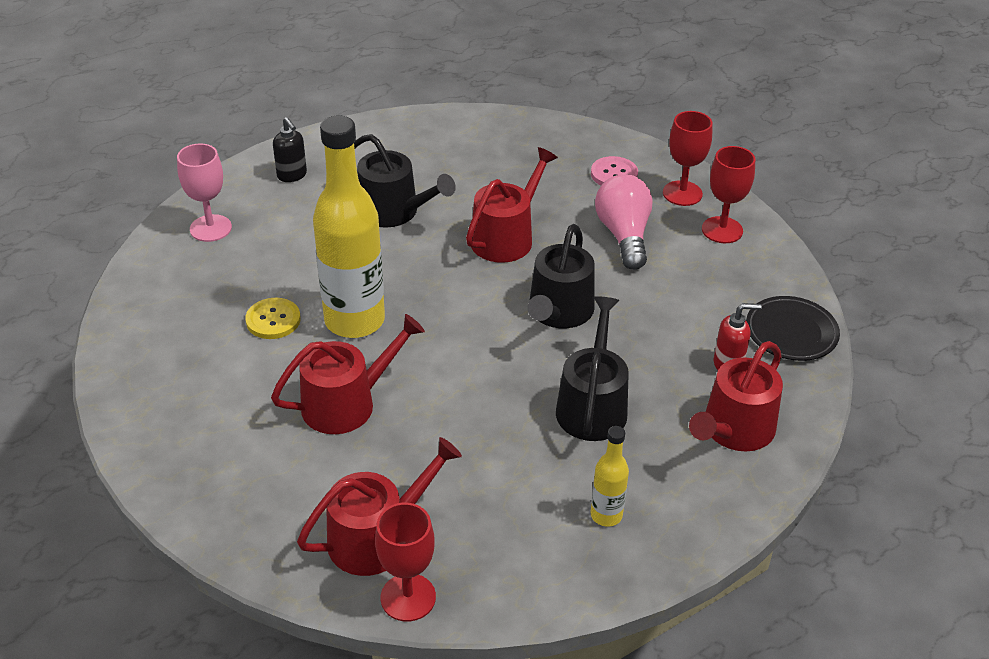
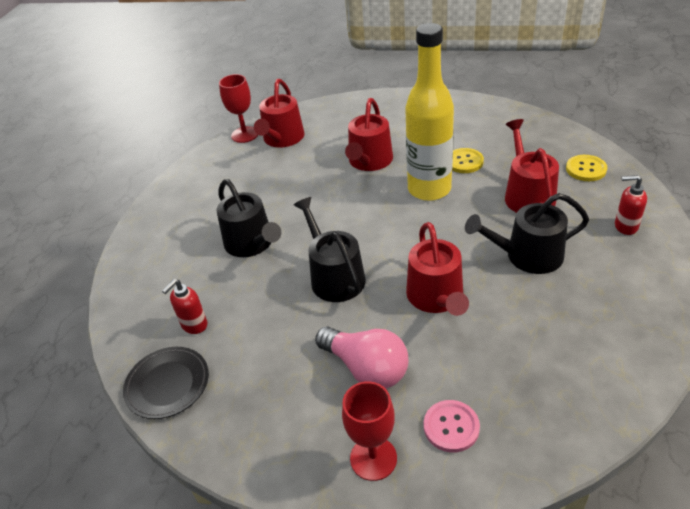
camera: 140 degrees right, 0 degrees up
(210, 228) = (586, 169): pink goblet -> yellow button
(292, 175) = (625, 226): black soap dispenser -> red soap dispenser
(606, 515) = (193, 207): yellow bottle -> none
(722, 230) = (299, 443): red goblet -> none
(734, 430) = (159, 288): red watering can -> red watering can (527, 195)

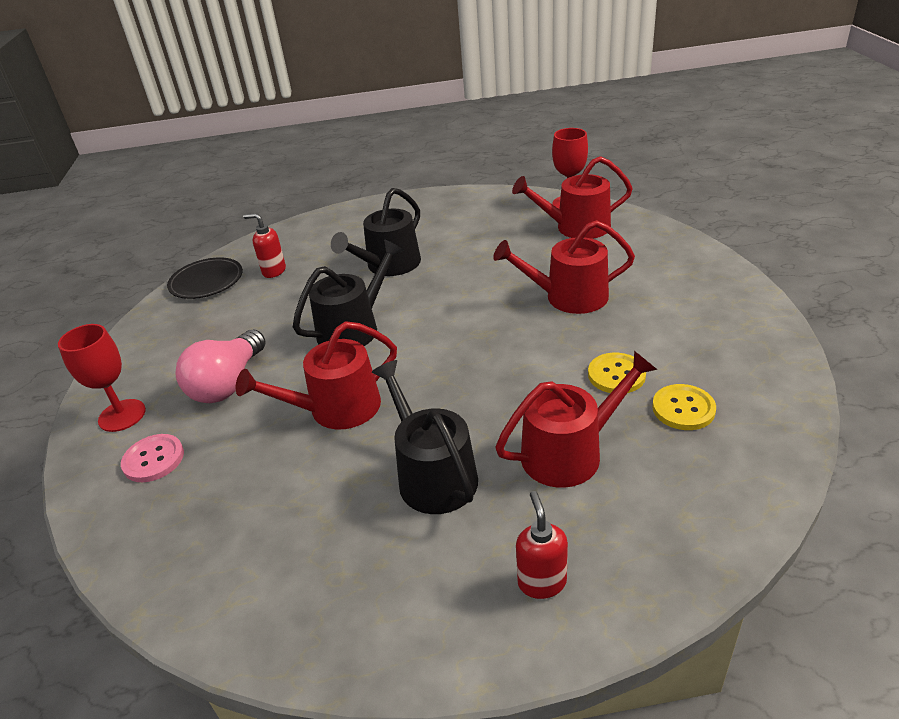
camera: 70 degrees right, 5 degrees down
(429, 189) = (536, 358): yellow bottle -> none
(586, 169) = (678, 512): yellow button -> yellow button (683, 409)

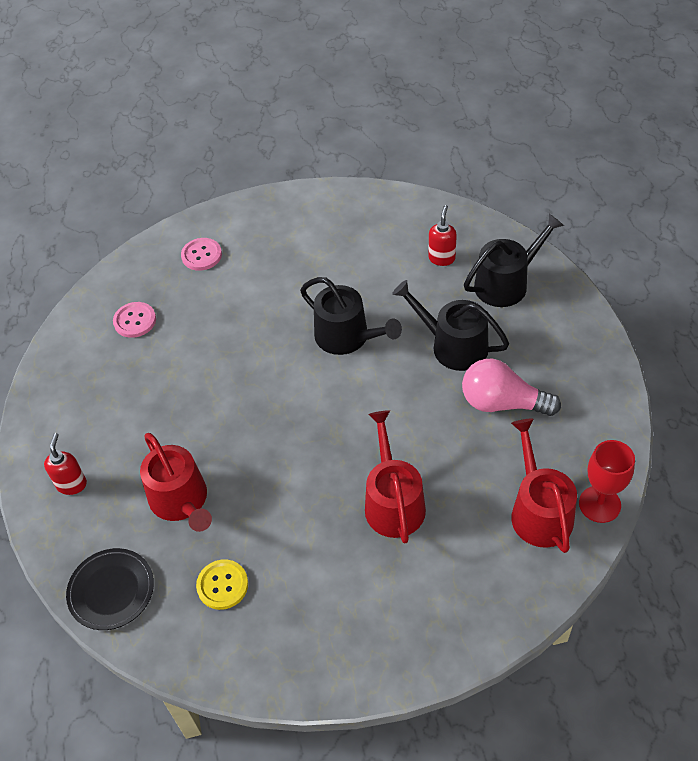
camera: 85 degrees right, 15 degrees up
(122, 415) = (247, 222): red goblet -> none
(206, 282) = (423, 215): black plate -> black plate (111, 591)
(228, 384) = (278, 272): pink light bulb -> pink light bulb (502, 403)
(243, 529) = (135, 321): none -> pink button
(336, 409) = (243, 346): red watering can -> none
(432, 474) = (169, 415): black watering can -> black watering can (506, 283)
(541, 582) = (72, 484): red soap dispenser -> red soap dispenser turned 75 degrees counterclockwise
(616, 375) = (270, 537): yellow button -> none

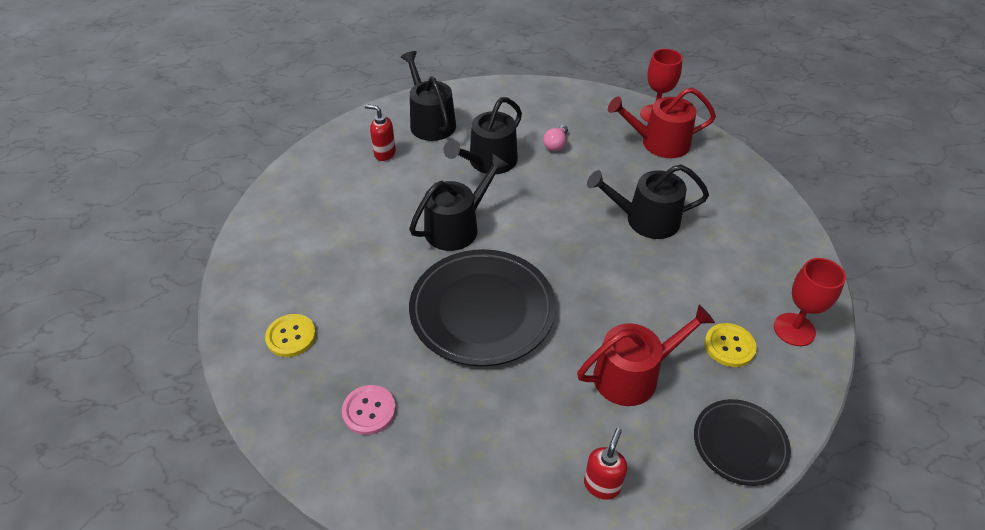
camera: 85 degrees left, 5 degrees down
(72, 484) = (602, 485): red soap dispenser -> red soap dispenser turned 105 degrees clockwise
(201, 255) = (291, 336): pink button -> yellow button
(243, 375) = (482, 310): none -> black plate
(251, 651) = (794, 329): none -> red goblet
(393, 502) = (645, 220): red watering can -> black watering can
(502, 403) = (556, 144): pink light bulb -> pink light bulb, size x0.51

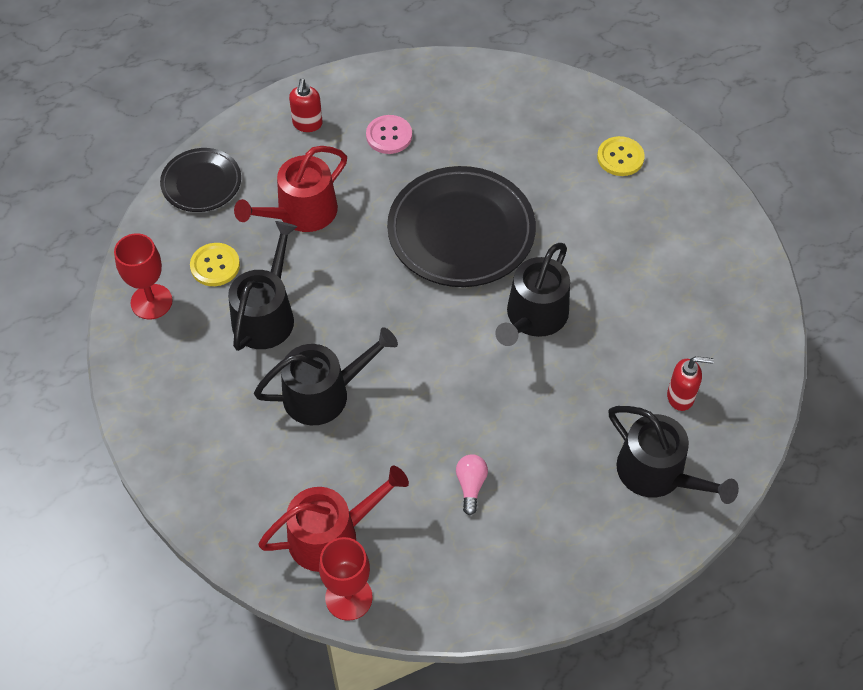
camera: 160 degrees right, 10 degrees up
(369, 411) = (513, 122): pink button -> pink button (389, 136)
(488, 162) = (544, 425): black watering can -> black watering can (266, 315)

